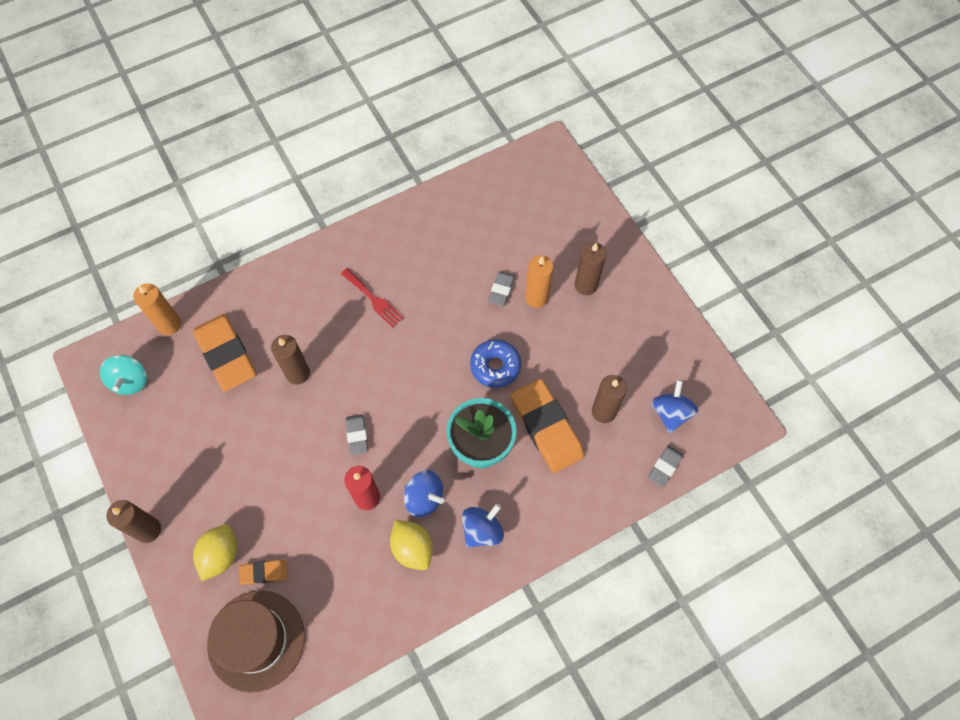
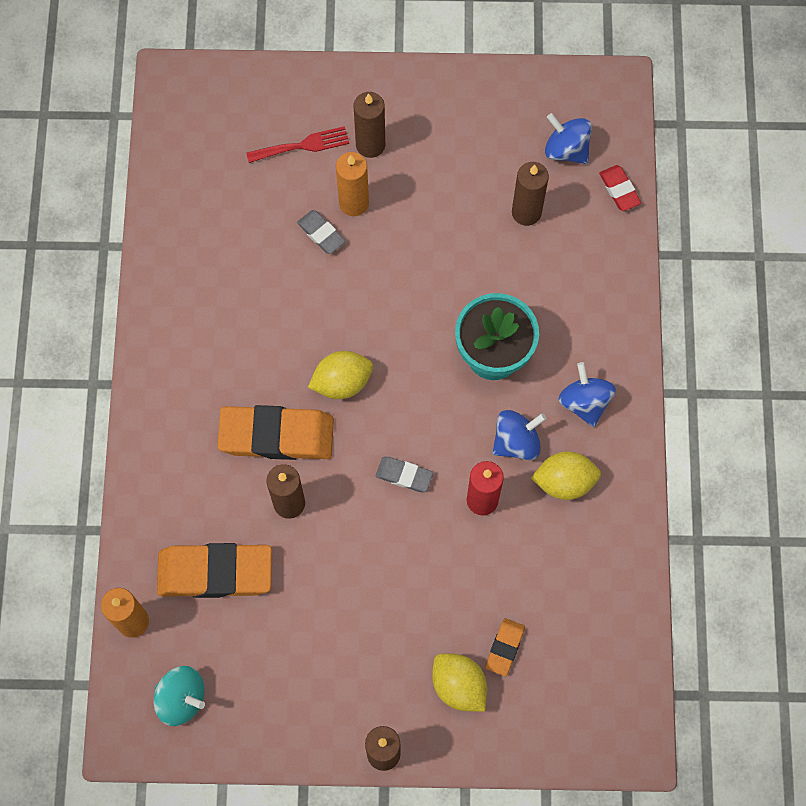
camera: 60 degrees left, 5 degrees up
(256, 640) = (574, 689): brown hat -> none
(374, 299) = (246, 375): red fork -> red fork (302, 145)
(402, 360) = (342, 382): none -> yellow lemon
(495, 366) = (409, 290): blue donut -> none
(546, 428) = (511, 278): orange eraser -> orange eraser (276, 435)
(664, 467) = (619, 190): grey eraser -> red eraser

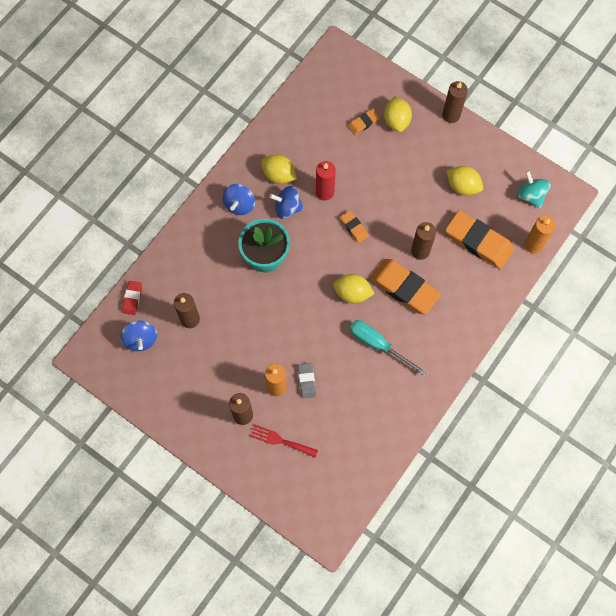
camera: 145 degrees left, 0 degrees up
(261, 337) = (378, 345): none -> turquoise screwdriver
(291, 644) = (462, 186): none -> yellow lemon
(404, 475) = (354, 227): grey eraser -> orange eraser

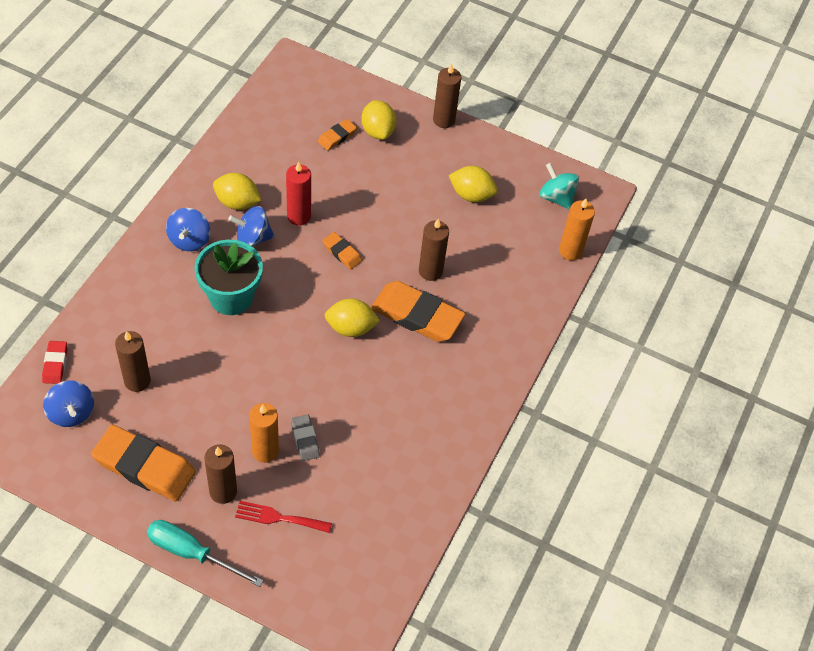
camera: 15 degrees left, 15 degrees down
(378, 345) = (393, 385): turquoise screwdriver -> turquoise screwdriver (192, 553)
(478, 242) = (502, 254): orange eraser -> orange eraser (144, 466)

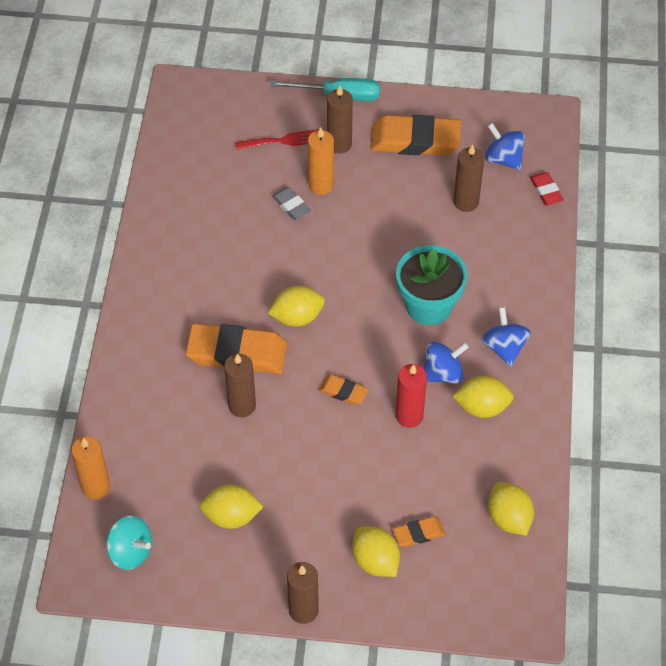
camera: 165 degrees right, 0 degrees up
(265, 124) = (509, 518): none -> yellow lemon
(337, 137) = (418, 533): orange eraser -> orange eraser turned 45 degrees clockwise

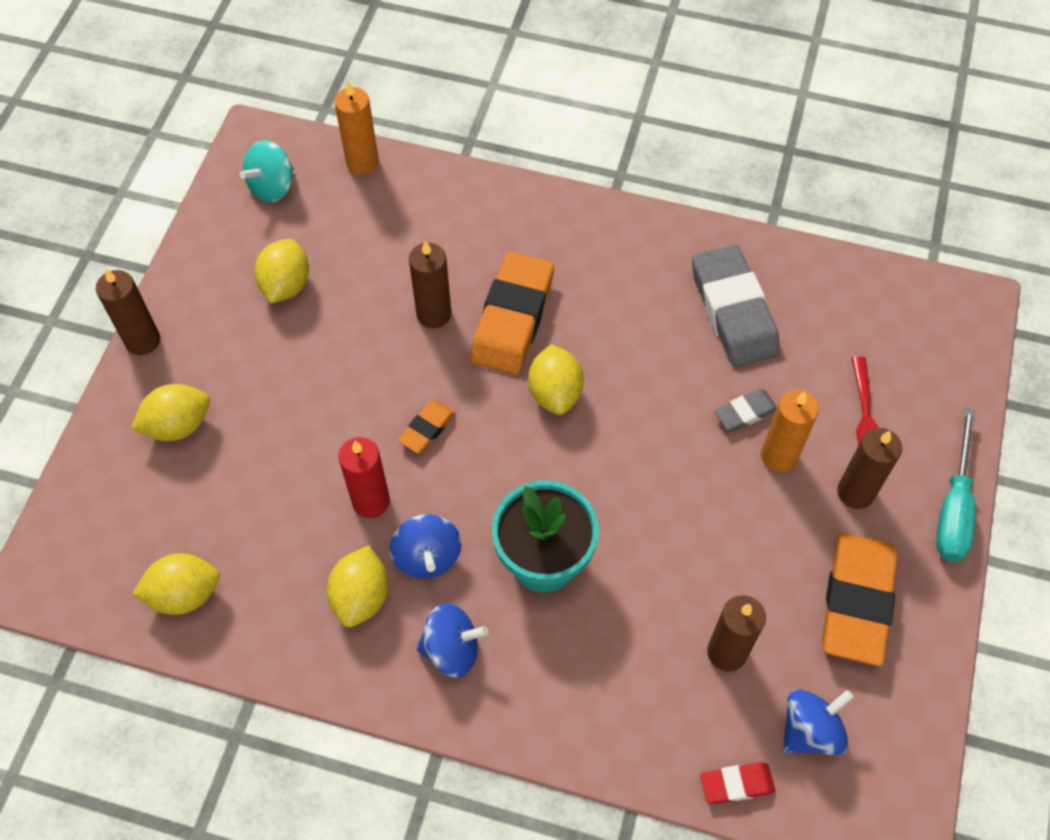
camera: 100 degrees right, 5 degrees up
(207, 219) = (733, 311): none -> grey eraser
(418, 533) = (198, 480): orange eraser -> none

